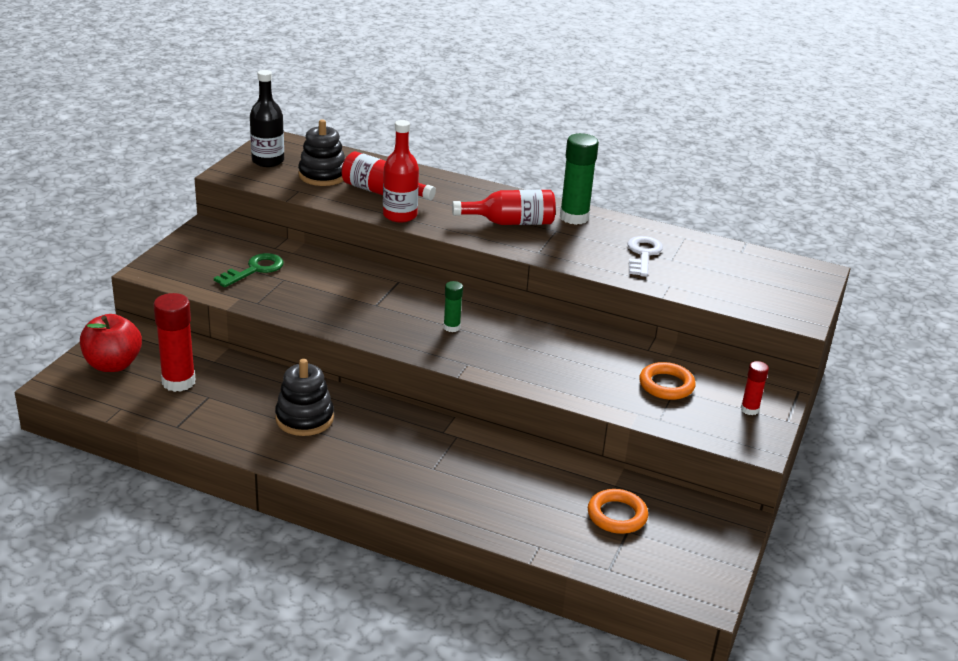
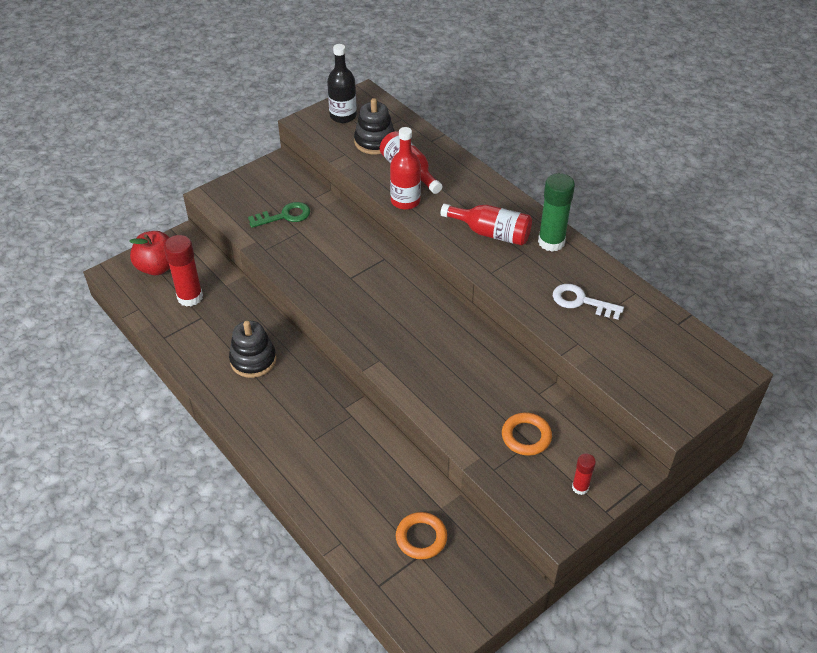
camera: 30 degrees right, 15 degrees up
(451, 327) = (393, 318): green glue stick -> none
(643, 254) = (581, 301): white key -> white key turned 105 degrees counterclockwise

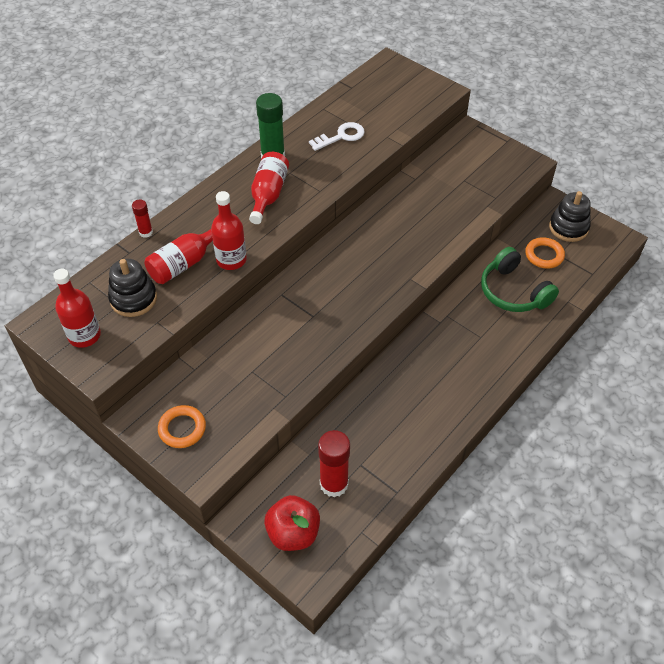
camera: 100 degrees left, 5 degrees up
(253, 360) = (406, 403): black stacking toy -> black stacking toy (568, 227)
(284, 216) = (229, 390): green key -> none
(343, 116) = (84, 336): black bottle -> red bottle
(369, 487) = (513, 292): none -> green headphones
(526, 436) = (459, 183): orange ring -> orange ring (182, 429)
(580, 487) = (493, 153): red glue stick -> red glue stick (146, 232)
(581, 301) = (341, 136): white key -> white key turned 135 degrees counterclockwise

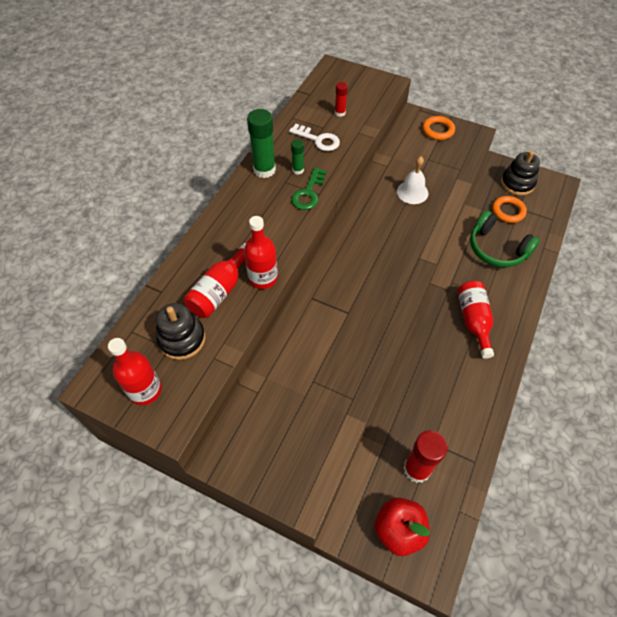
camera: 15 degrees left, 5 degrees up
(146, 232) = (170, 267): red glue stick -> red glue stick (340, 113)
(182, 429) = (268, 458): orange ring -> orange ring (438, 130)
(268, 194) = (274, 206): red bottle -> red bottle (473, 320)
(307, 163) = (298, 170): none -> green glue stick
(309, 188) = (308, 193): none -> green key
(341, 136) = (318, 140): white key -> white key turned 75 degrees clockwise
(431, 211) = (412, 192): none -> white bell

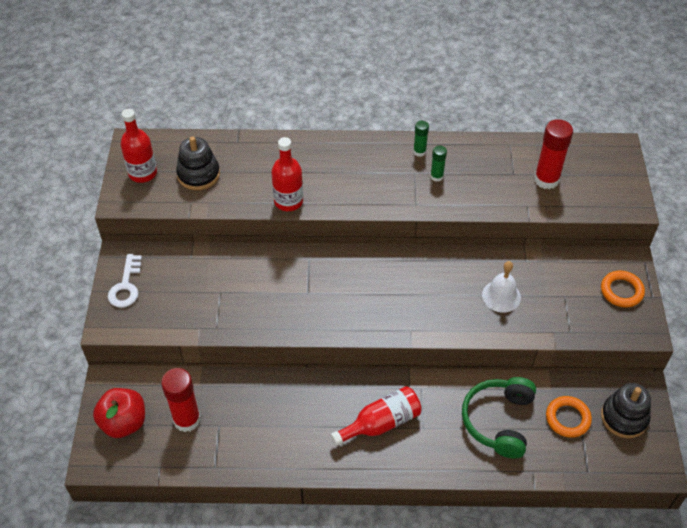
camera: 65 degrees right, 5 degrees down
(219, 291) = (258, 178): red bottle -> none
(264, 170) = (419, 151): green glue stick -> green glue stick, size x0.53
(308, 193) = (411, 196): green key -> none
(318, 140) = (491, 177): white key -> white key (126, 286)
(340, 113) = (546, 180): red glue stick -> red glue stick, size x1.88

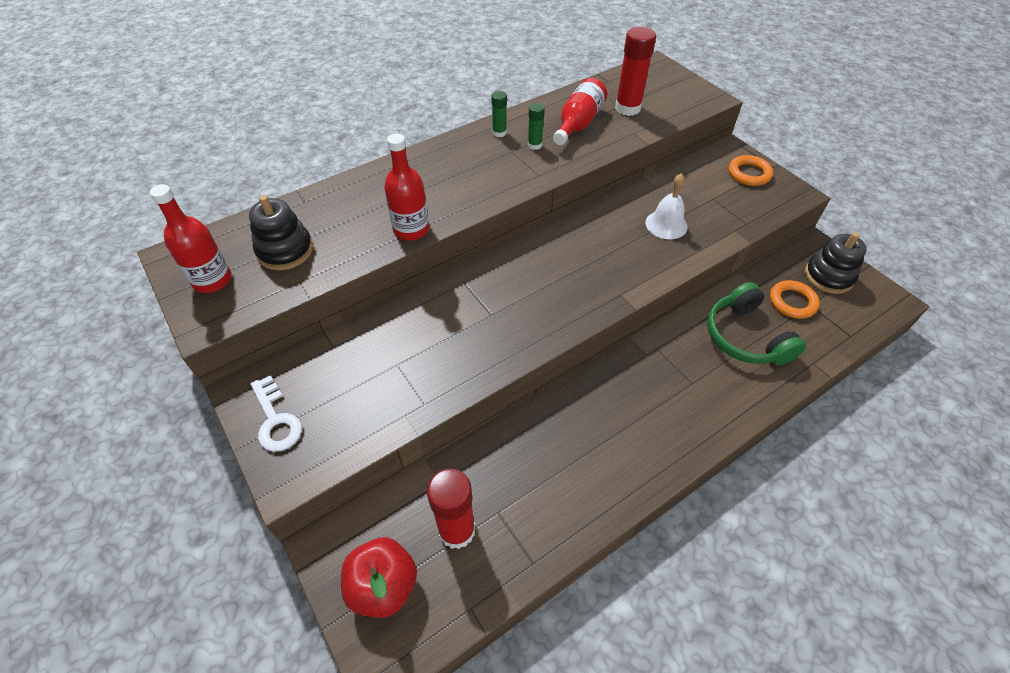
camera: 35 degrees left, 0 degrees up
(381, 423) = (654, 402): red bottle -> red bottle (578, 123)

